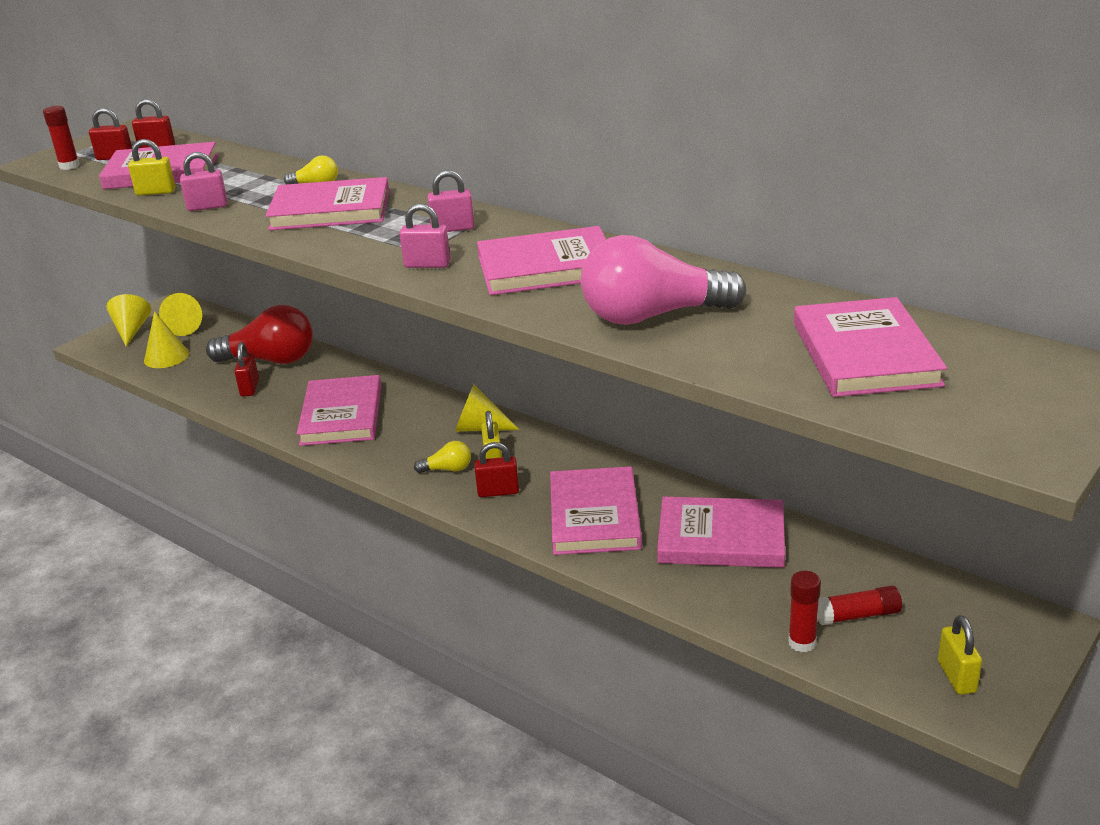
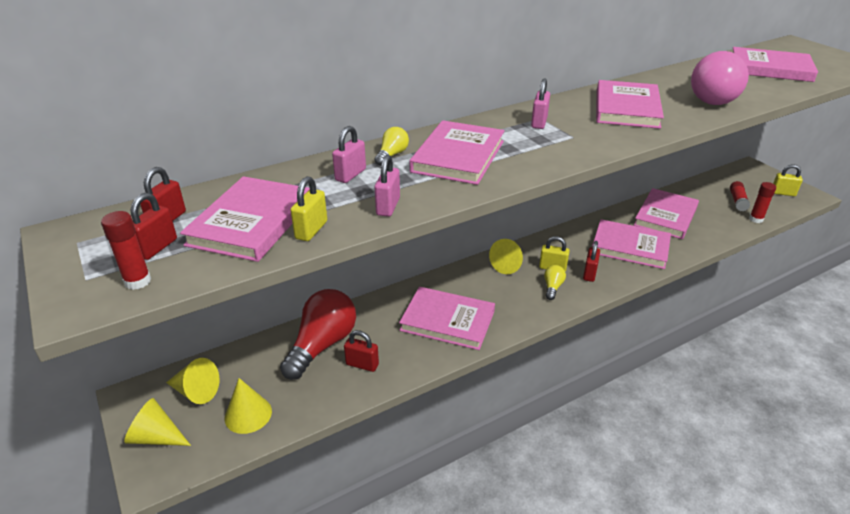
camera: 70 degrees left, 5 degrees up
(427, 264) = (597, 138): pink padlock -> pink padlock (350, 175)

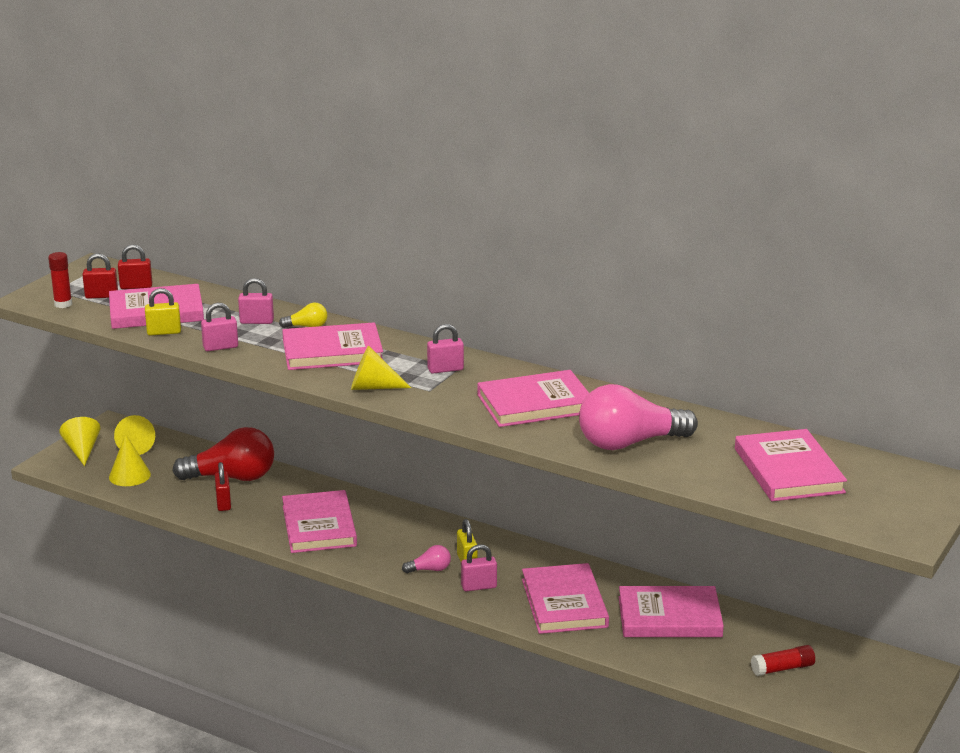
camera: 60 degrees right, 10 degrees down
(508, 264) = (446, 535): yellow cone -> yellow cone (372, 387)
(552, 287) = (430, 569): yellow light bulb -> pink light bulb
(589, 273) = (479, 586): red padlock -> pink padlock
(756, 219) = (744, 689): red glue stick -> none
(783, 193) = (858, 706): yellow padlock -> none

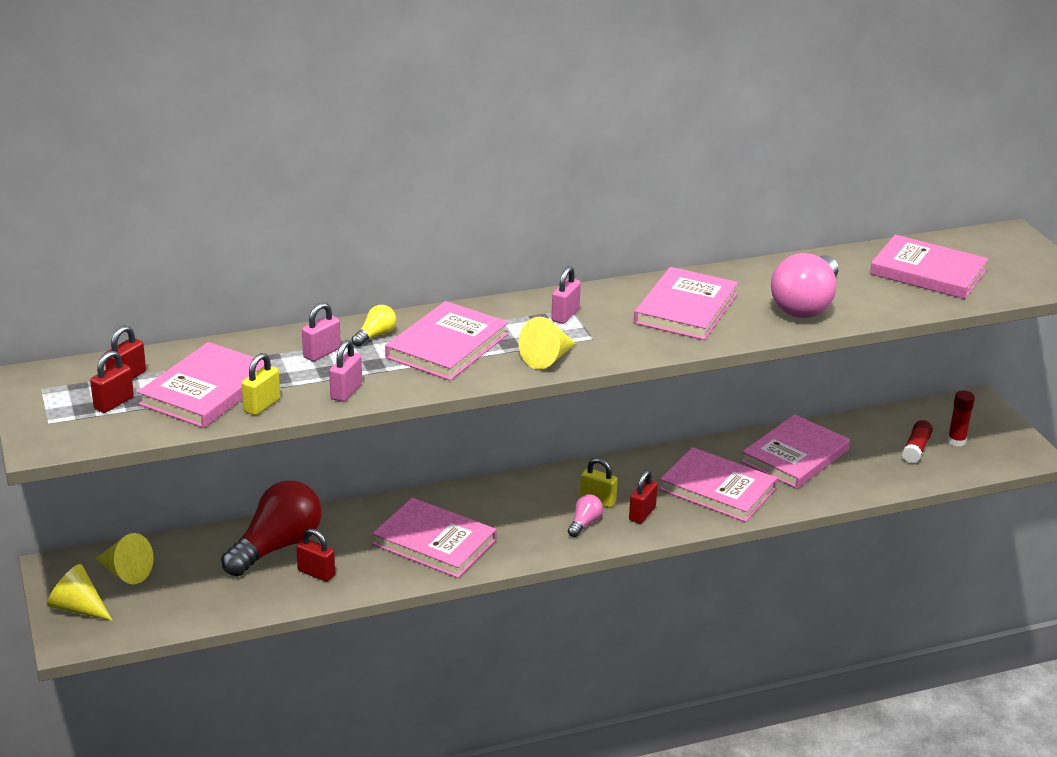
camera: 50 degrees left, 5 degrees up
(63, 304) = (93, 431): red glue stick -> red glue stick (956, 441)
(129, 475) = (177, 602): yellow cone -> none
(479, 586) = (642, 514): pink padlock -> red padlock

